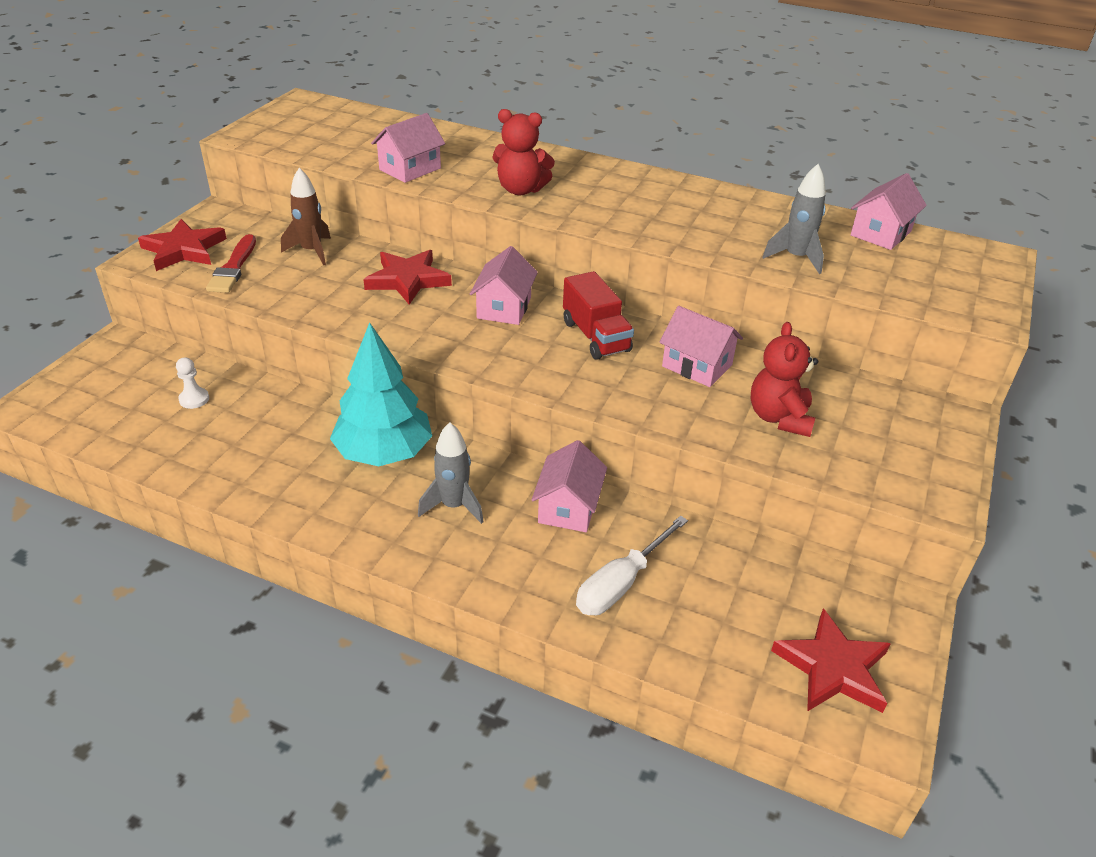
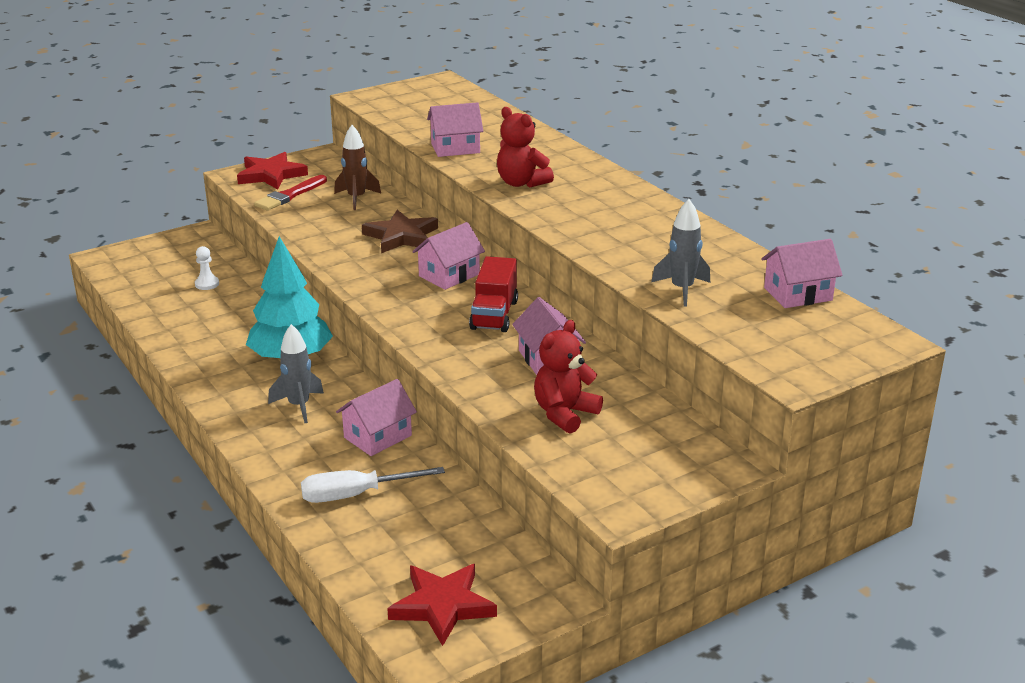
camera: 35 degrees right, 10 degrees down
(408, 280) = (401, 236): red star -> brown star

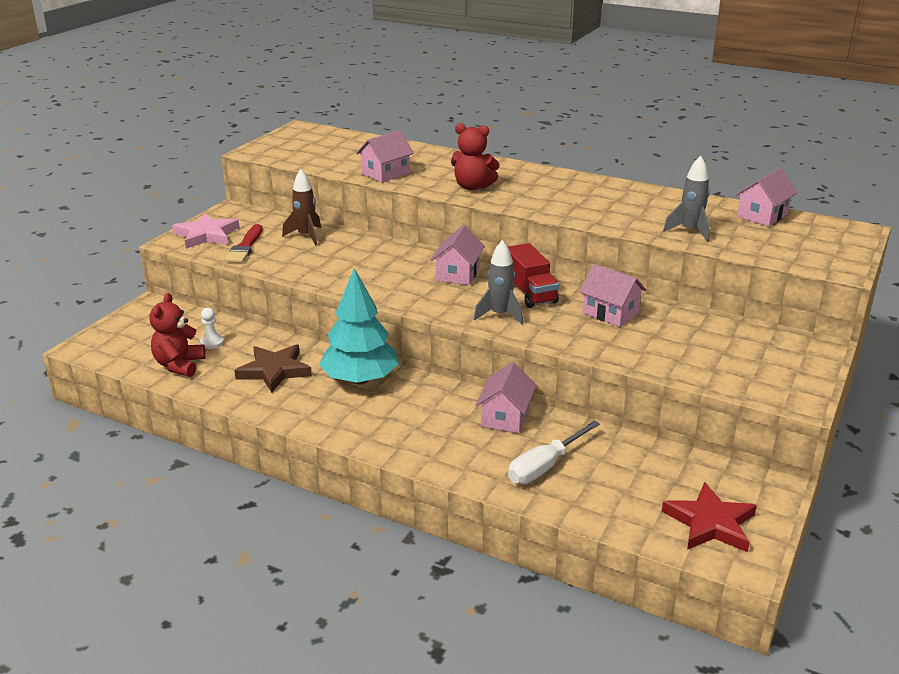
camera: 30 degrees left, 0 degrees up
(271, 175) = (206, 235): red star -> pink star
(299, 406) = (414, 414): grey rocket -> grey rocket (500, 315)
(401, 236) = (382, 255): brown star -> brown star (274, 371)
(564, 414) = (674, 347): red teddy bear -> red teddy bear (179, 365)

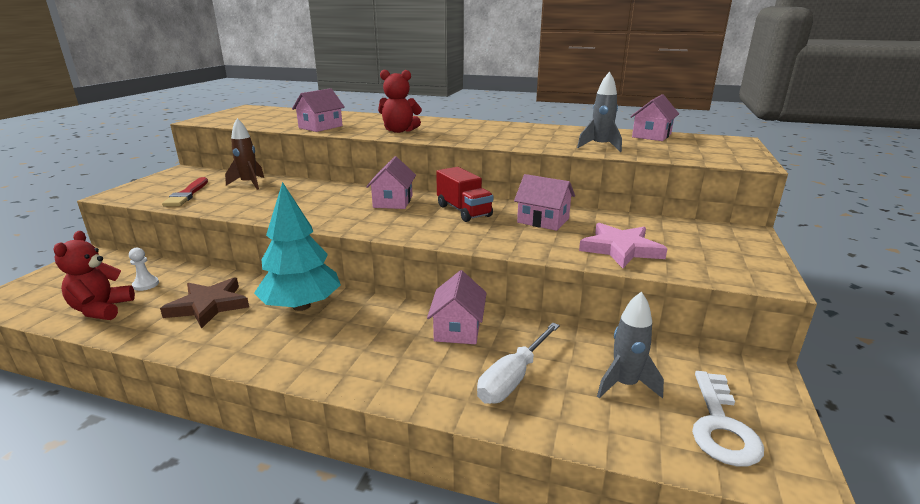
camera: 10 degrees left, 5 degrees down
(206, 235) = (151, 188): pink star -> pink star (620, 249)
(500, 315) = (439, 229): grey rocket -> grey rocket (625, 385)
(710, 523) = (721, 426): red star -> white key

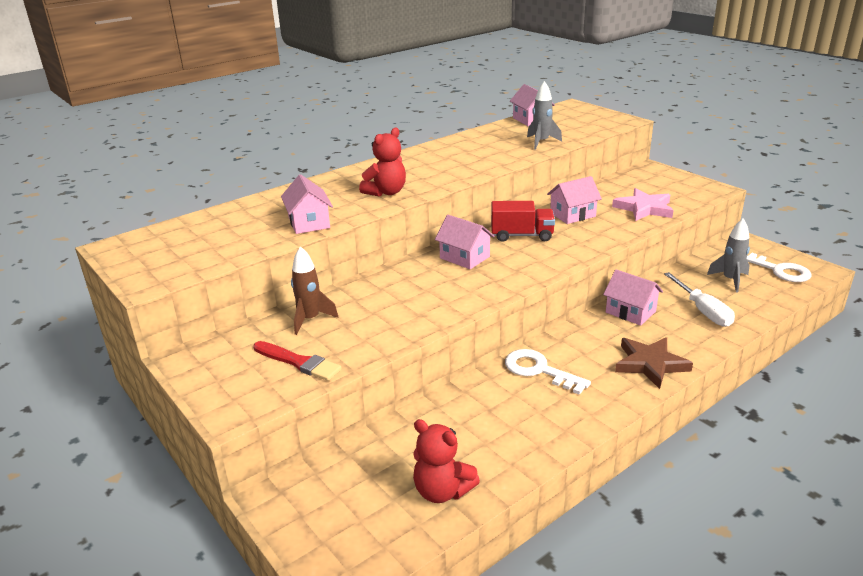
camera: 55 degrees left, 5 degrees up
(146, 284) = (406, 457): white pawn -> none
(209, 306) = (495, 420): brown star -> brown star (650, 364)
(301, 306) = (539, 370): turquoise tree -> white key

